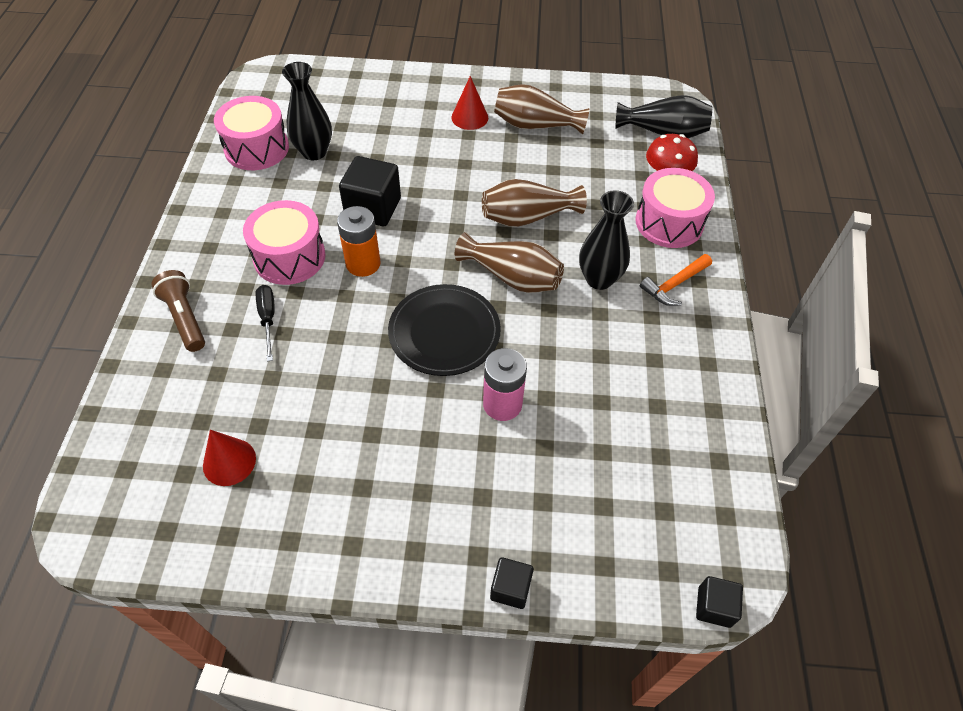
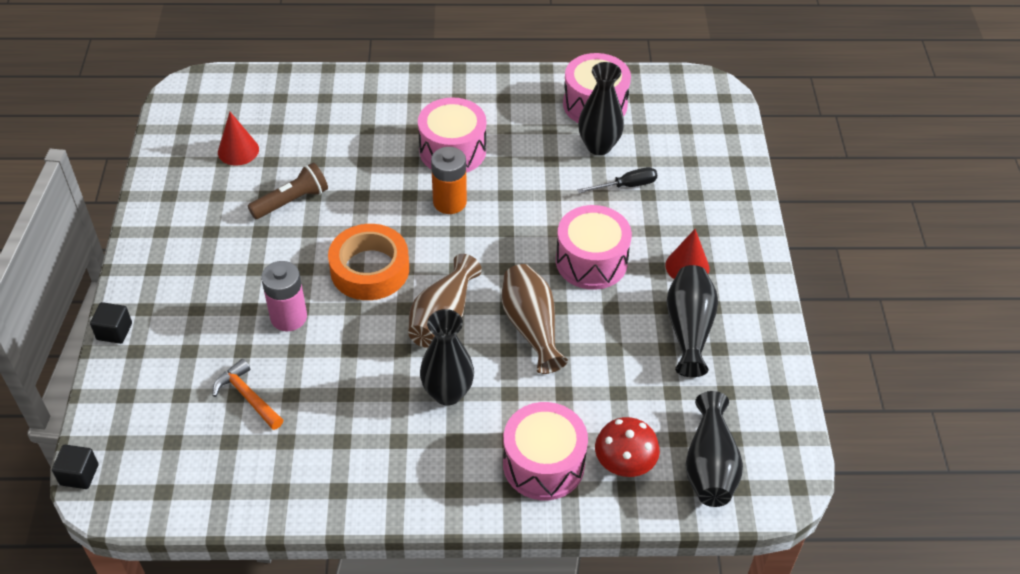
camera: 85 degrees right, 5 degrees down
(185, 318) = (377, 99): brown flashlight -> brown flashlight (292, 201)
(268, 319) = (379, 148): black screwdriver -> black screwdriver (626, 186)
(373, 208) = (525, 200): black cube -> none
(444, 332) = (370, 269): black plate -> orange tape
(456, 172) = (591, 261): none -> pink drum
(535, 125) = (689, 329): brown vase -> black vase
(674, 285) = (445, 464): orange hammer -> orange hammer (247, 396)

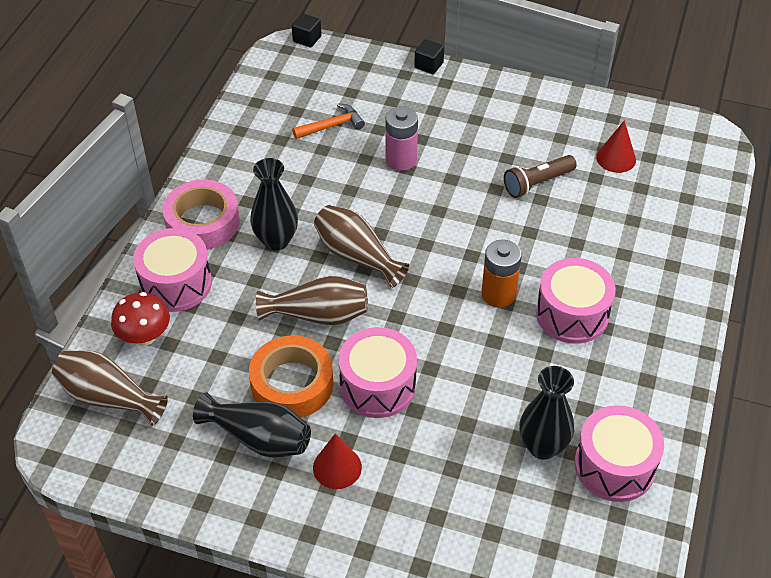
camera: 110 degrees right, 0 degrees up
(292, 201) = (537, 183): brown flashlight -> brown flashlight turned 75 degrees clockwise
(370, 269) = (433, 219): orange tape -> orange tape (292, 384)
(445, 472) = (202, 222): none -> pink tape
(626, 186) = (472, 452): black screwdriver -> none
(709, 466) = (108, 397): black vase -> brown vase

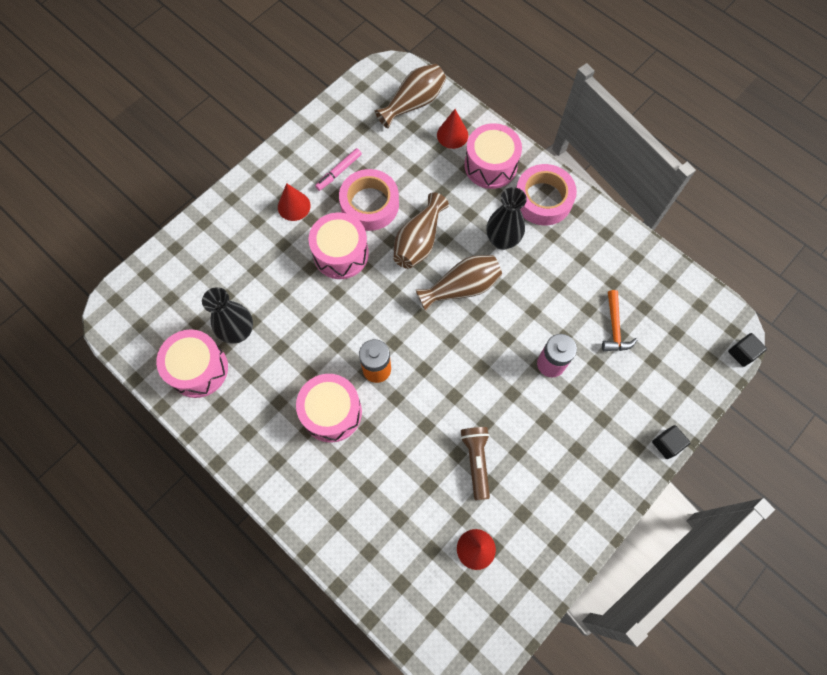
camera: 115 degrees right, 20 degrees up
(145, 337) = (452, 135): red mushroom -> red cone
(259, 438) = (339, 172): black vase -> pink marker
(292, 384) = (369, 204): orange tape -> pink tape

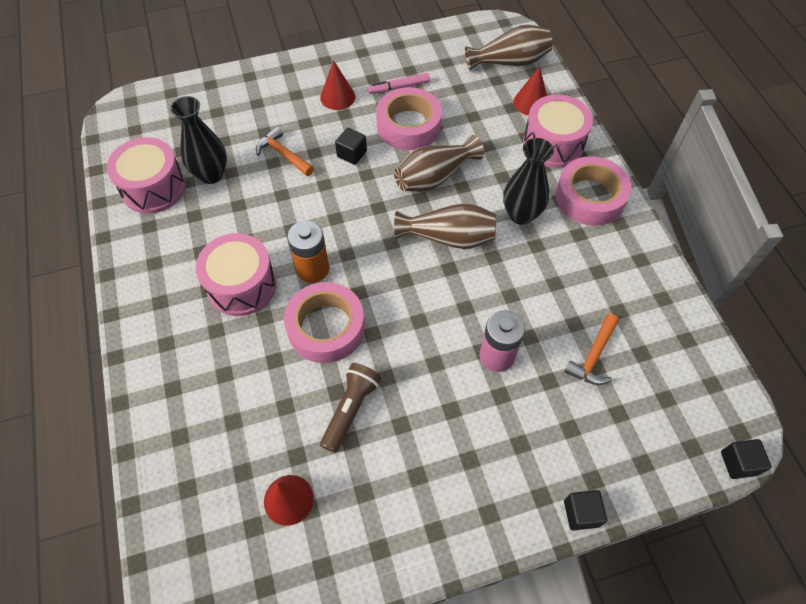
camera: 30 degrees right, 10 degrees down
(285, 282) = (283, 154): none -> orange hammer
(341, 253) = (352, 154): pink drum -> black cube
(418, 410) = (326, 327): none -> pink tape

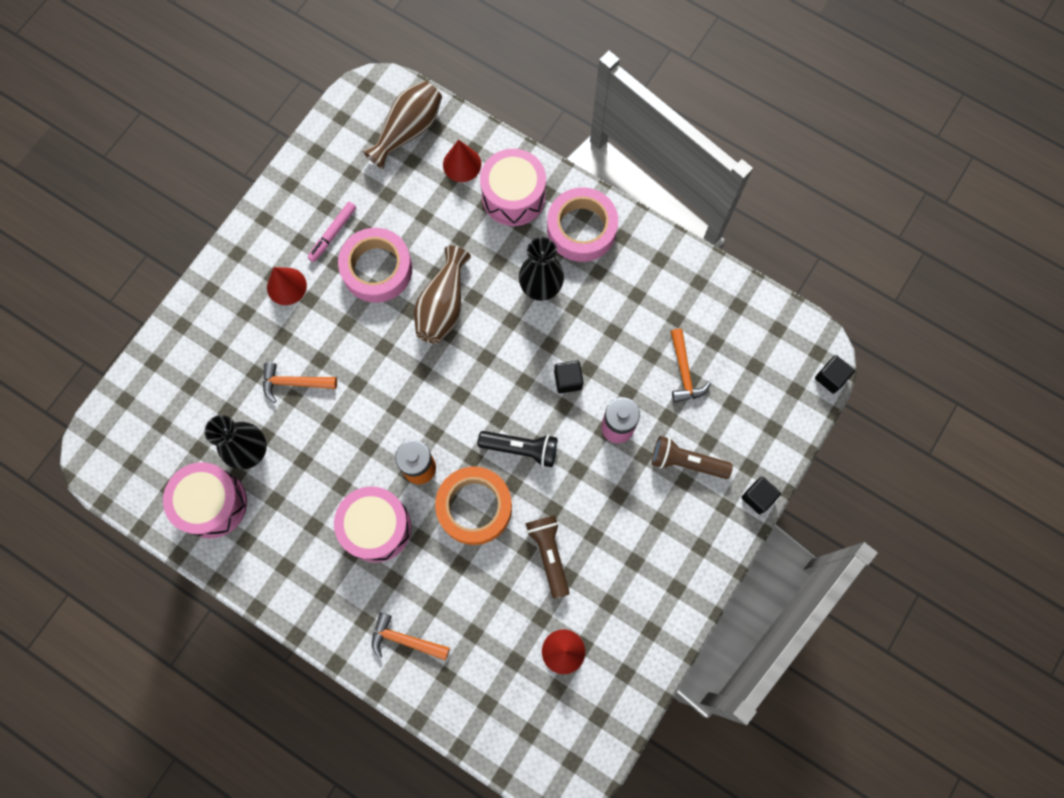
camera: 40 degrees left, 15 degrees up
(179, 382) = (405, 640): none -> orange hammer
(326, 327) = (474, 507): pink tape -> orange tape
(352, 154) = (353, 336): black cube -> black cube (568, 380)
(402, 313) = (521, 449): none -> black flashlight
(449, 237) = (502, 354): brown vase -> none
(536, 429) = (686, 462): none -> brown flashlight

